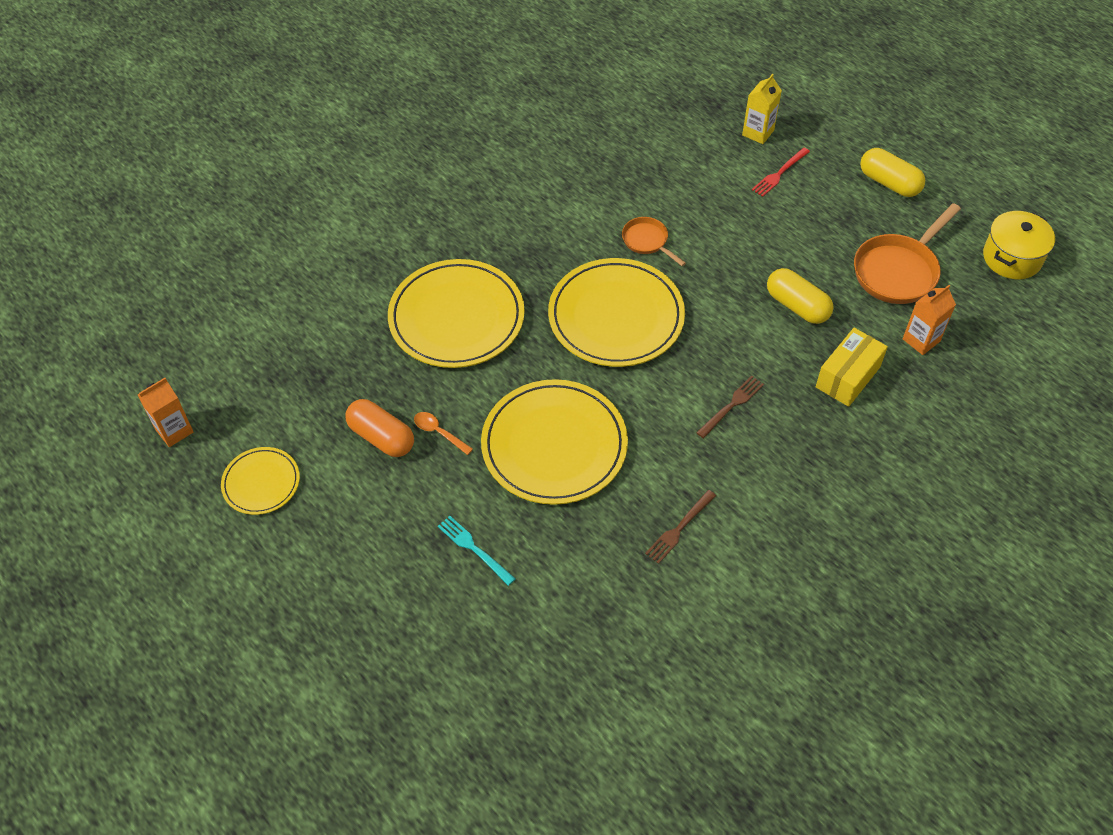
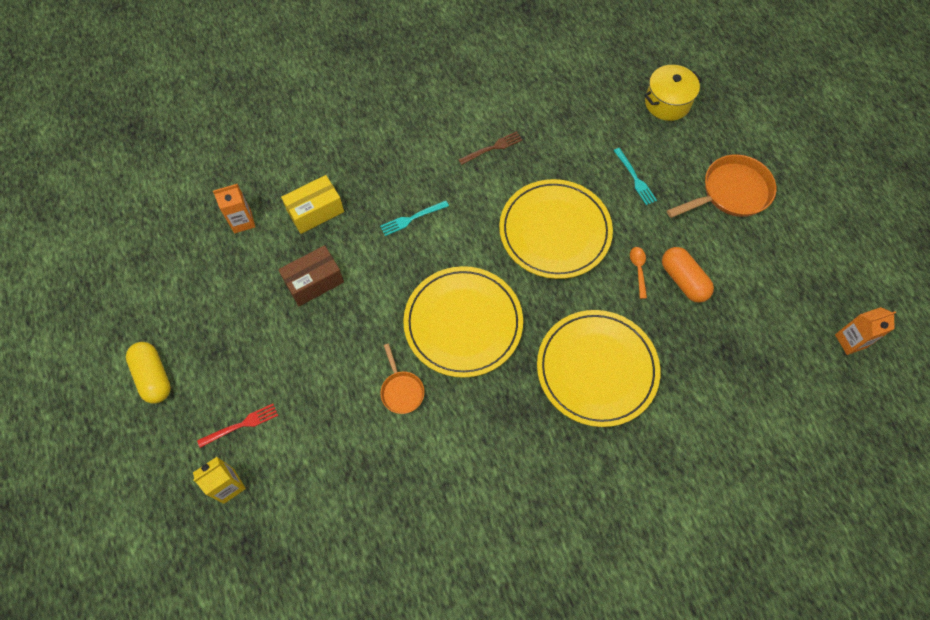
camera: 160 degrees left, 10 degrees up
(261, 483) = (781, 274): yellow plate -> none
(439, 432) = (638, 269): orange spoon -> orange spoon turned 150 degrees counterclockwise
(732, 405) = (412, 218): brown fork -> turquoise fork
(797, 306) = (314, 282): yellow capsule -> brown box
(898, 271) = (214, 285): orange pan -> orange pan (731, 192)
(1012, 258) = (117, 265): yellow pot -> yellow pot (667, 103)

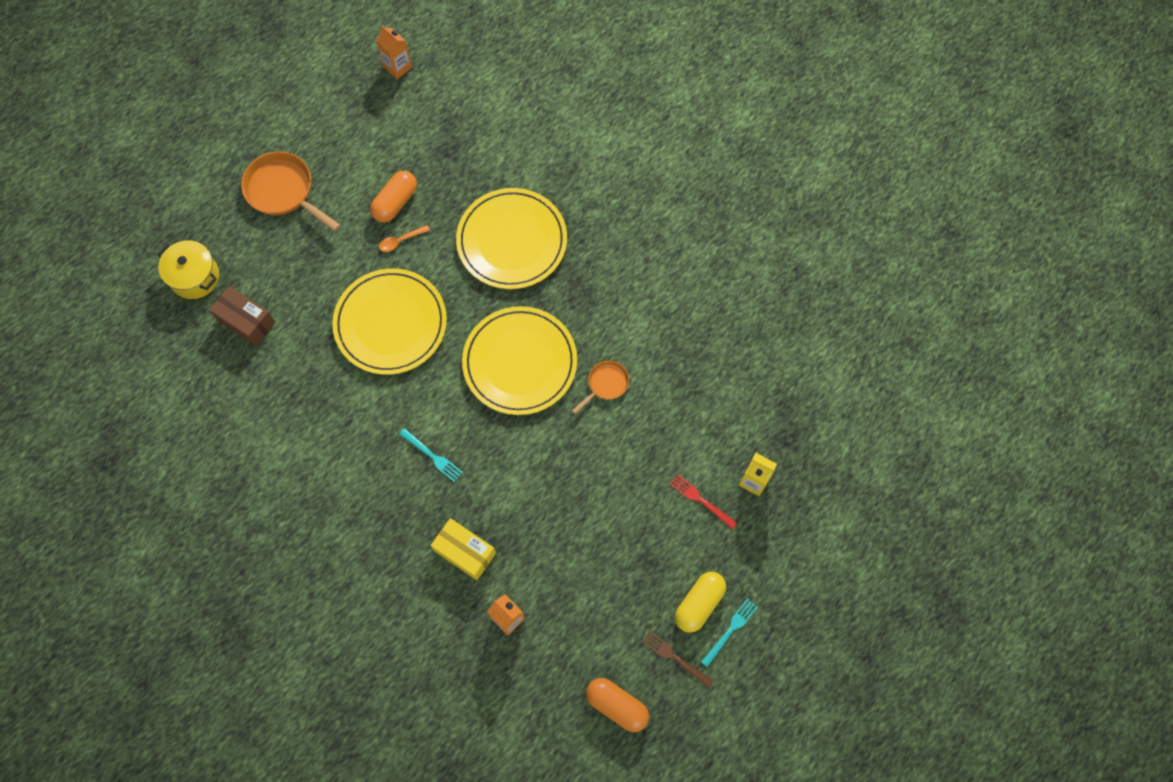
camera: 115 degrees left, 5 degrees up
(121, 272) = (617, 705): none -> orange capsule
(314, 282) = (540, 512): brown box -> brown box (246, 321)
(492, 148) = (317, 417): brown fork -> brown fork (674, 657)
(635, 178) = (301, 276): turquoise fork -> turquoise fork (730, 630)

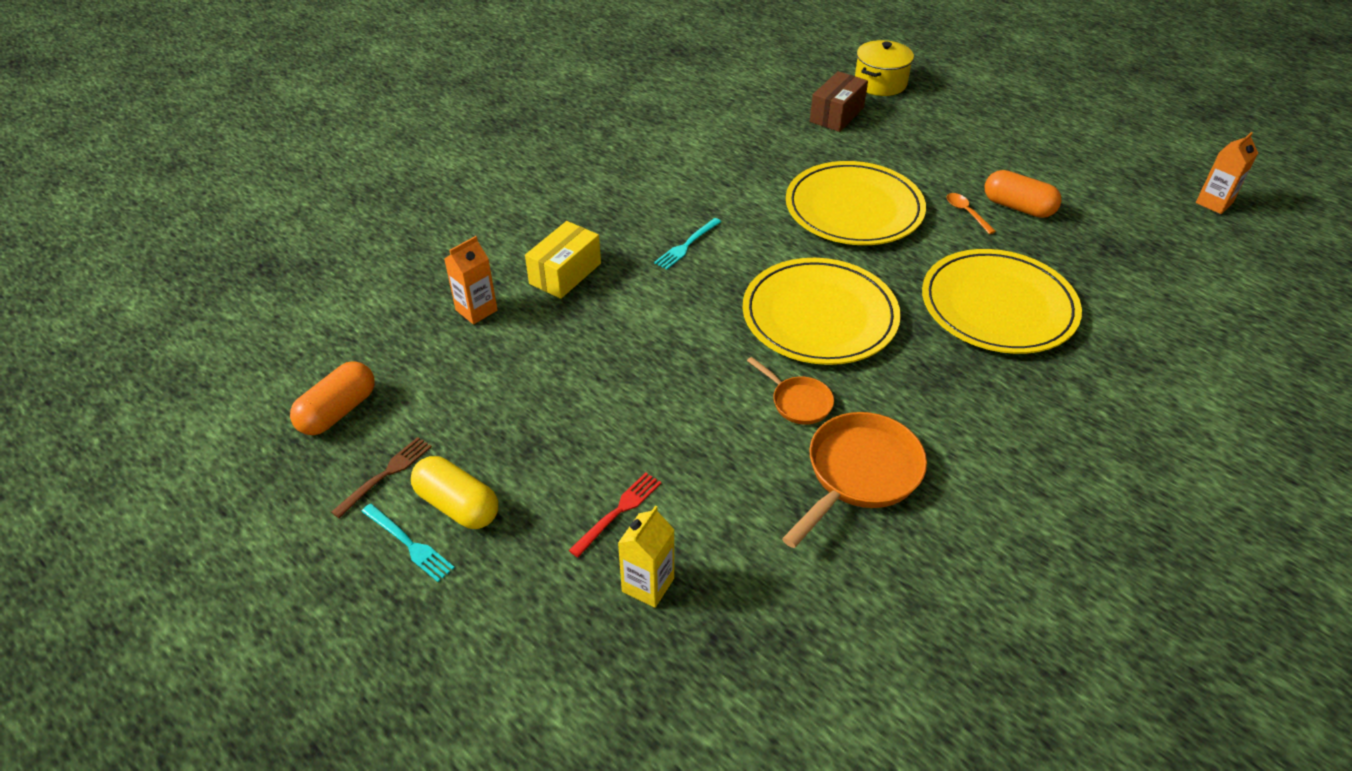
camera: 90 degrees right, 25 degrees down
(283, 191) = (1001, 129): orange pan -> orange pan (859, 474)

